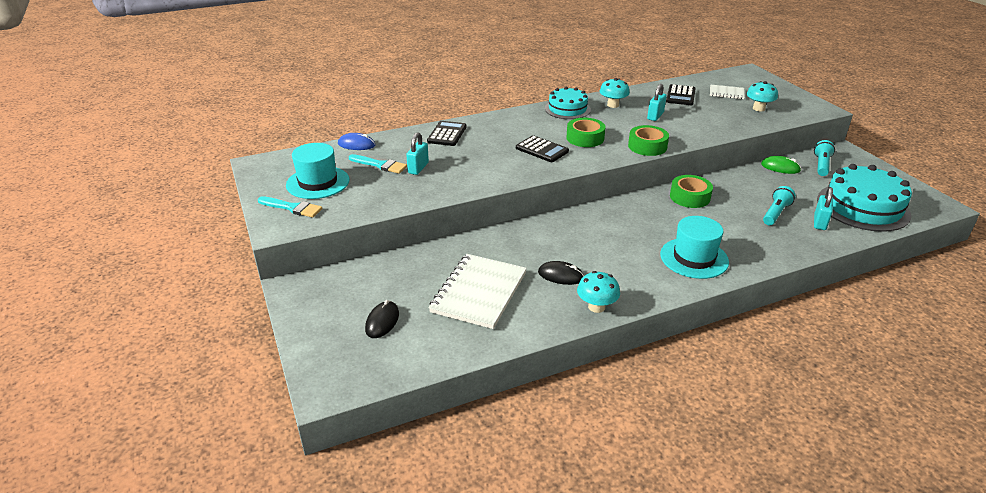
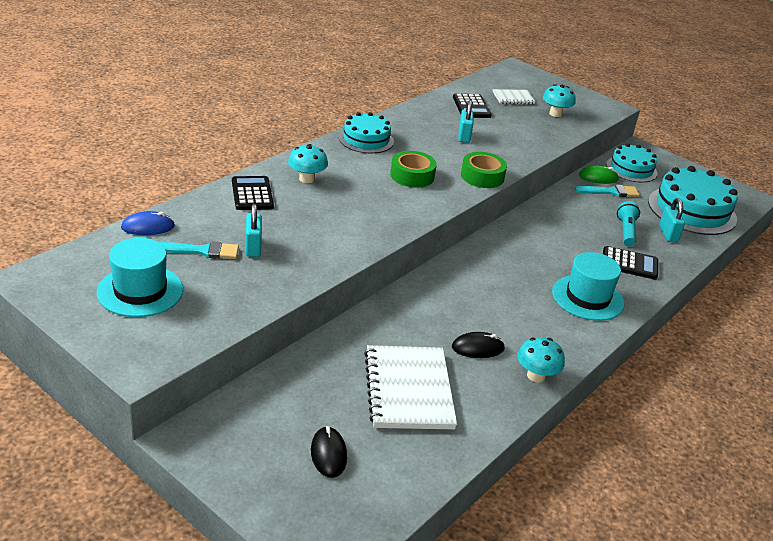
camera: 30 degrees left, 0 degrees up
(292, 208) = (135, 333): turquoise brush -> turquoise brush (610, 192)
(542, 150) = (377, 198): black calculator -> black calculator (629, 264)
(613, 105) = (411, 128): turquoise mushroom -> turquoise mushroom (307, 179)
(689, 197) = (539, 227): green tape -> none
(821, 165) = (631, 169): turquoise flashlight -> turquoise cake

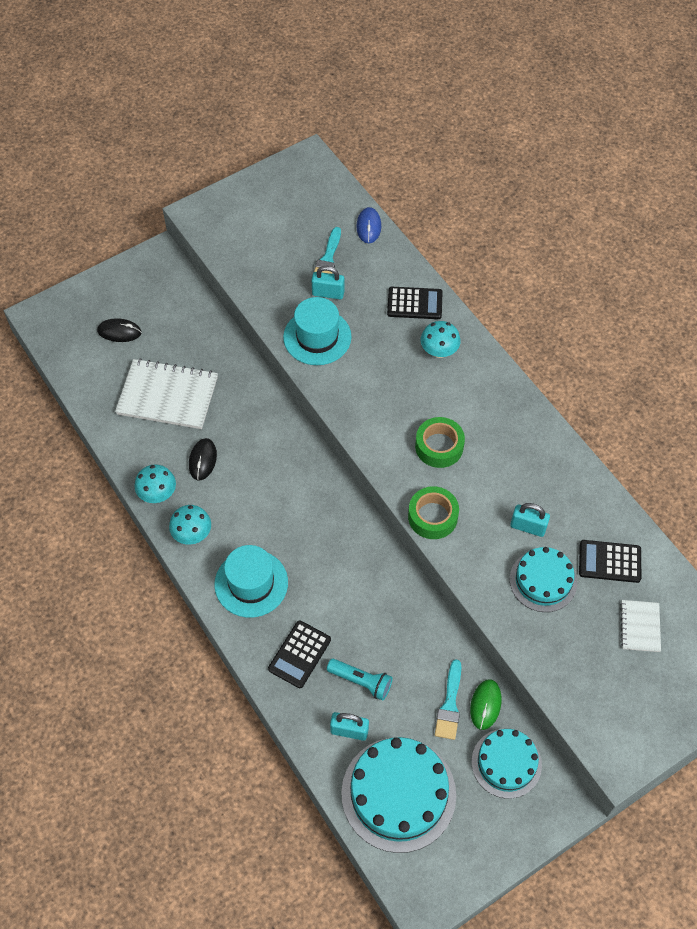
camera: 110 degrees right, 25 degrees up
(140, 291) = (281, 217): turquoise hat -> turquoise hat (317, 337)
(366, 139) = (521, 421): turquoise cake -> turquoise cake (543, 581)
(555, 114) = (593, 667): turquoise mushroom -> turquoise mushroom (192, 534)

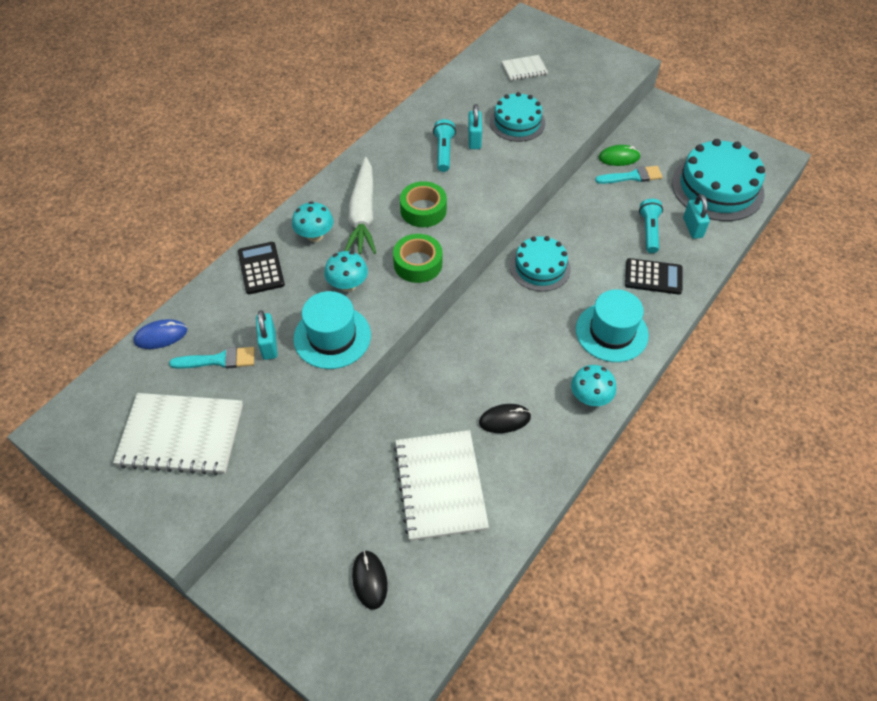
camera: 110 degrees left, 5 degrees down
(157, 494) = (563, 446): turquoise mushroom -> turquoise mushroom (348, 285)
(269, 226) = (181, 435): none -> white notebook
(432, 516) = (496, 197): green tape -> green tape (418, 264)
(452, 395) = (363, 214): none -> white carrot
(506, 763) = (653, 138): turquoise cake -> turquoise cake (540, 267)
(517, 491) = (444, 152): none -> turquoise flashlight
(609, 561) = (480, 92): black calculator -> none

